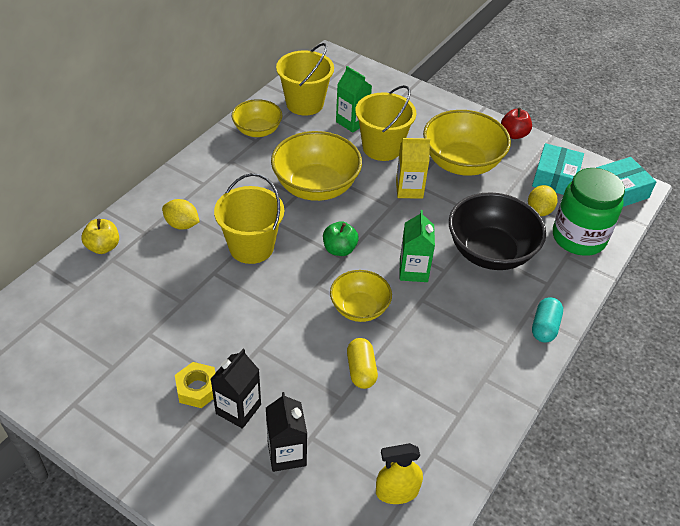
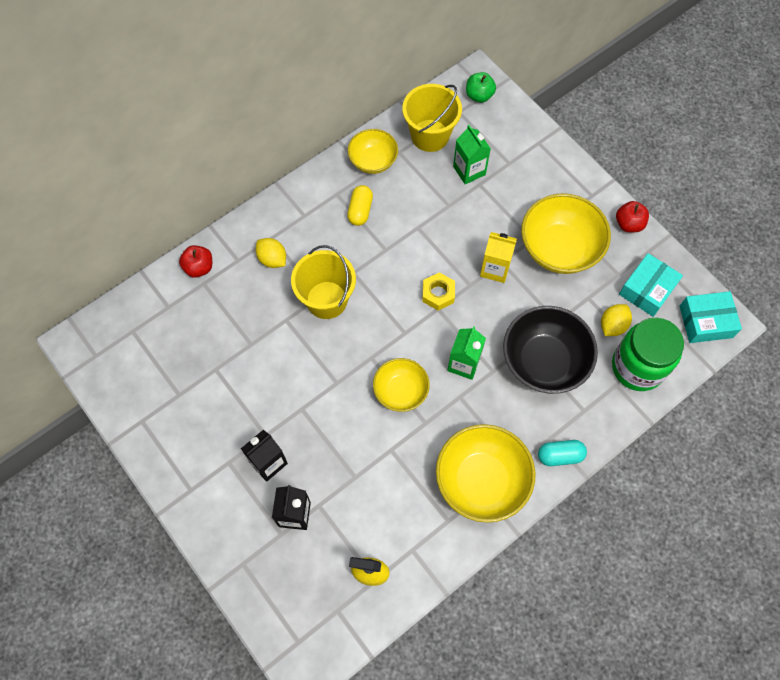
camera: 20 degrees right, 20 degrees up
(103, 247) = (199, 267): yellow apple -> red apple
(197, 389) = (241, 434): yellow nut -> yellow nut (438, 294)
(316, 186) = (407, 244): yellow bowl -> yellow bowl (481, 480)
(339, 249) = (404, 322): green apple -> green apple (479, 95)
(361, 370) = (380, 454): yellow capsule -> yellow capsule (360, 210)
(382, 148) = (487, 210): yellow bucket -> none
(544, 327) = (560, 456): turquoise capsule -> turquoise capsule turned 45 degrees clockwise

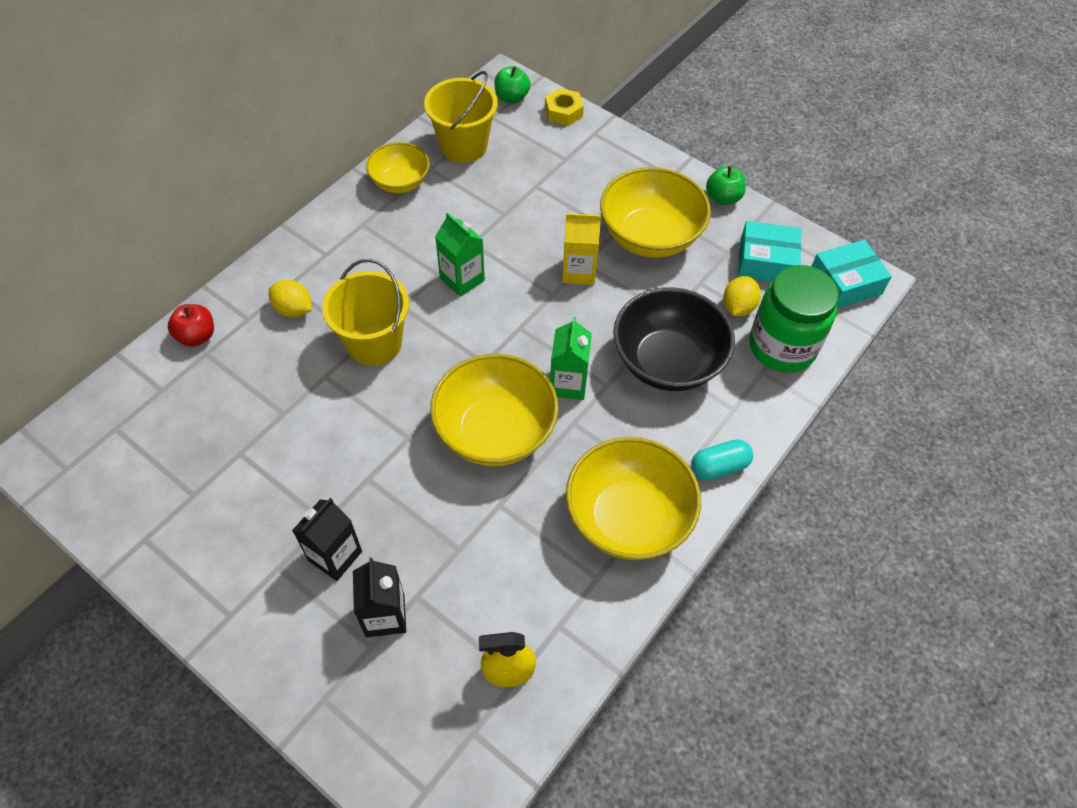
camera: 15 degrees left, 10 degrees down
(360, 210) = (396, 237): yellow capsule -> none
(401, 391) = (495, 431): yellow bowl -> yellow bowl, size x1.66
(438, 294) = (515, 311): yellow nut -> yellow nut (563, 112)
(469, 170) = (520, 174): green carton -> green carton (462, 279)
(629, 224) = (723, 198): red apple -> green apple
(647, 289) = (766, 262): turquoise box -> turquoise box turned 75 degrees clockwise

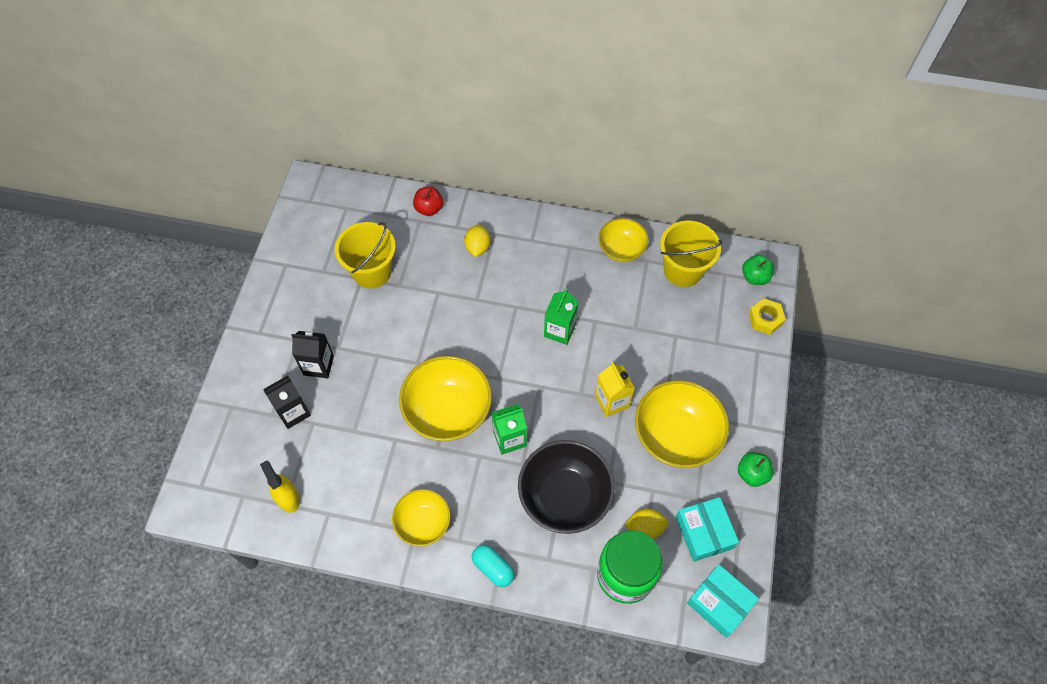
camera: 65 degrees right, 5 degrees up
(374, 343) = (477, 306): yellow bucket -> yellow bucket (372, 271)
(628, 518) = (423, 523): yellow bowl -> yellow bowl, size x0.60

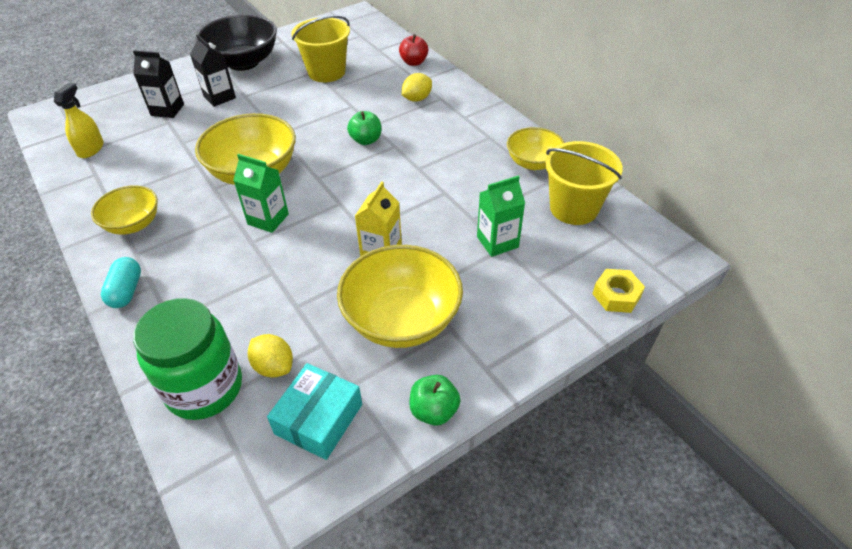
camera: 45 degrees right, 15 degrees down
(559, 330) = (407, 180): green carton -> green carton (497, 242)
(564, 497) = (247, 288): black bowl -> black bowl (243, 62)
(719, 603) = (245, 496): turquoise box -> none
(755, 277) = (646, 257): green apple -> green apple (366, 140)

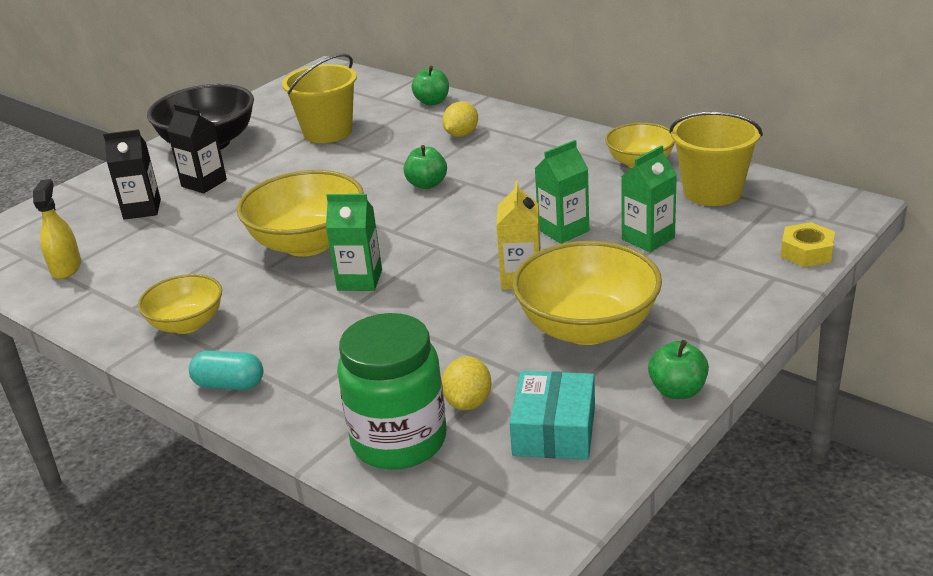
camera: 15 degrees left, 15 degrees down
(126, 291) = (229, 384): turquoise capsule -> turquoise capsule turned 60 degrees counterclockwise
(274, 366) = (468, 402): yellow lemon -> yellow lemon turned 75 degrees clockwise
(414, 62) = (432, 102): red apple -> green apple
(438, 214) = (563, 230): none -> green carton

